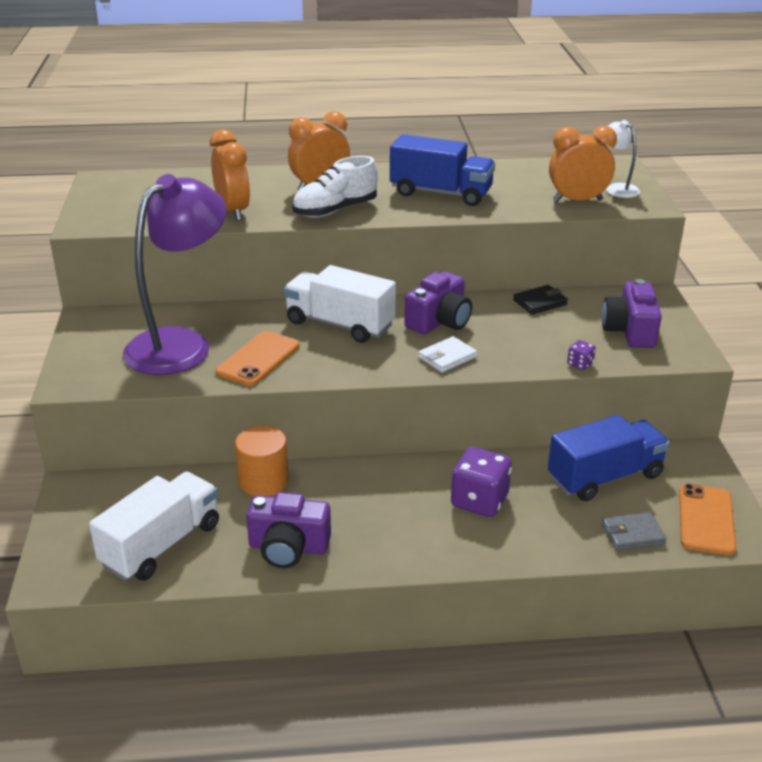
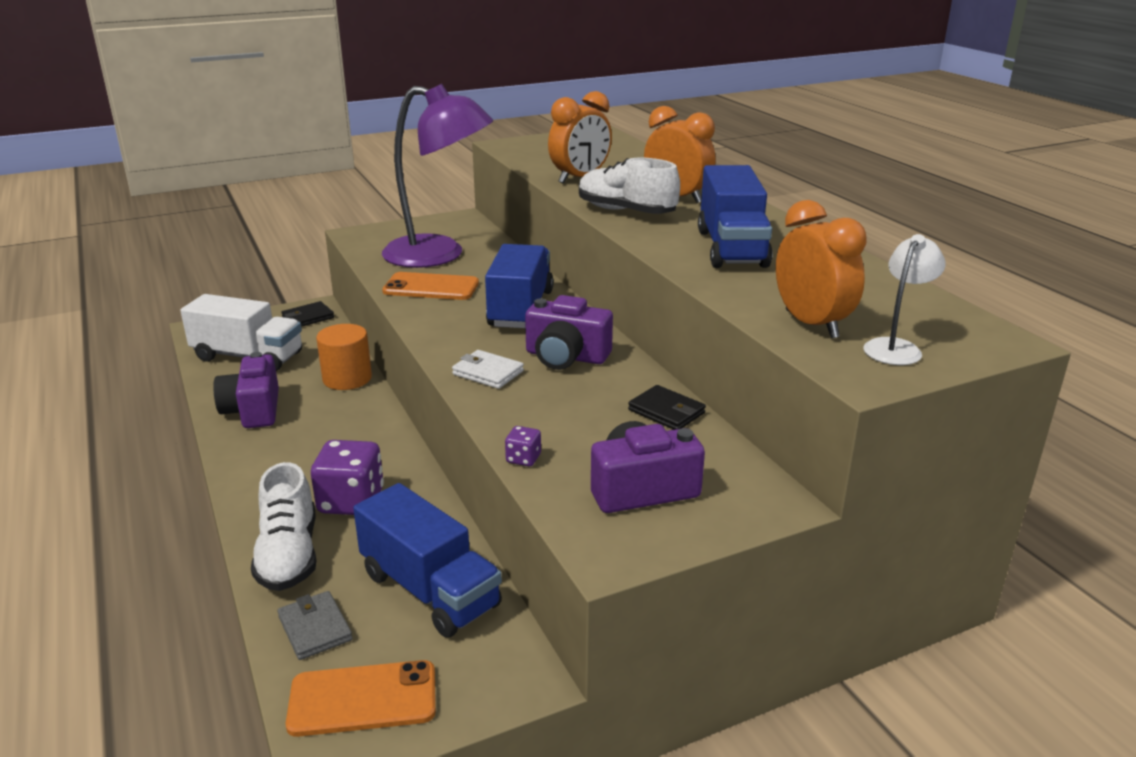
camera: 70 degrees right, 5 degrees down
(95, 494) = (308, 317): none -> black wallet
(339, 324) = (521, 309): white truck -> blue truck
(541, 540) = (289, 555): none -> white shoe

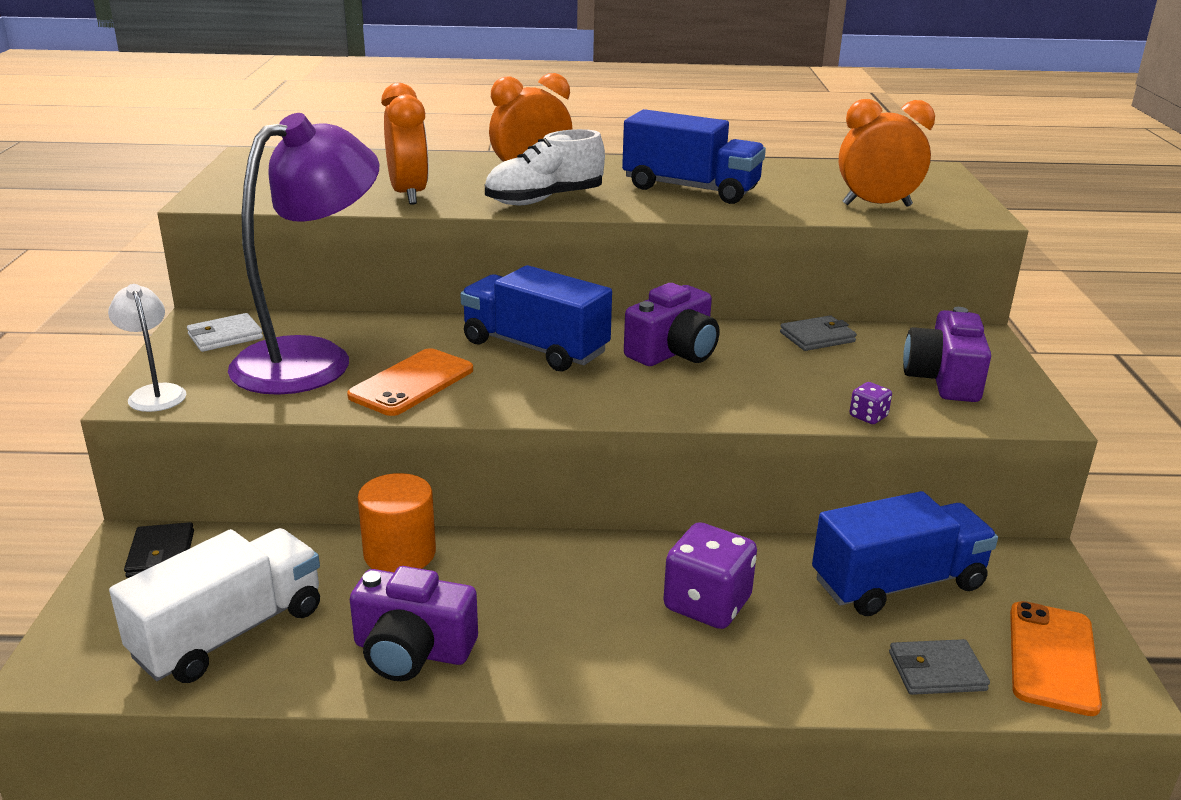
camera: 65 degrees left, 0 degrees up
(289, 555) = (794, 670): white shoe -> none
(488, 373) = (677, 396): white wallet -> white wallet (225, 336)
(666, 411) = (817, 337): black wallet -> grey wallet
(896, 347) = (932, 195): white lamp -> white lamp (155, 393)

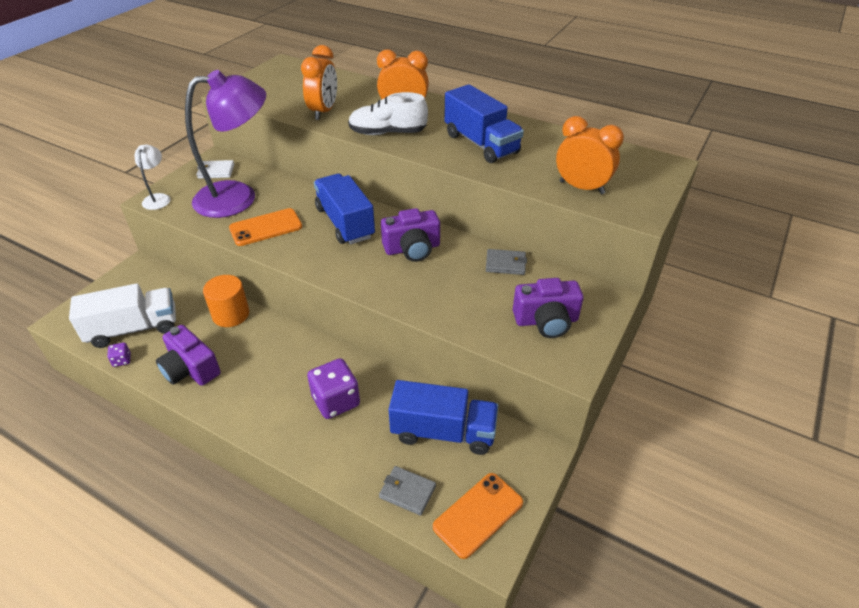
camera: 30 degrees right, 15 degrees up
(161, 554) = (142, 277): black wallet -> none
(868, 416) = (468, 331): purple dice -> purple dice (122, 360)
(943, 379) = (546, 321): purple camera -> purple camera turned 135 degrees counterclockwise

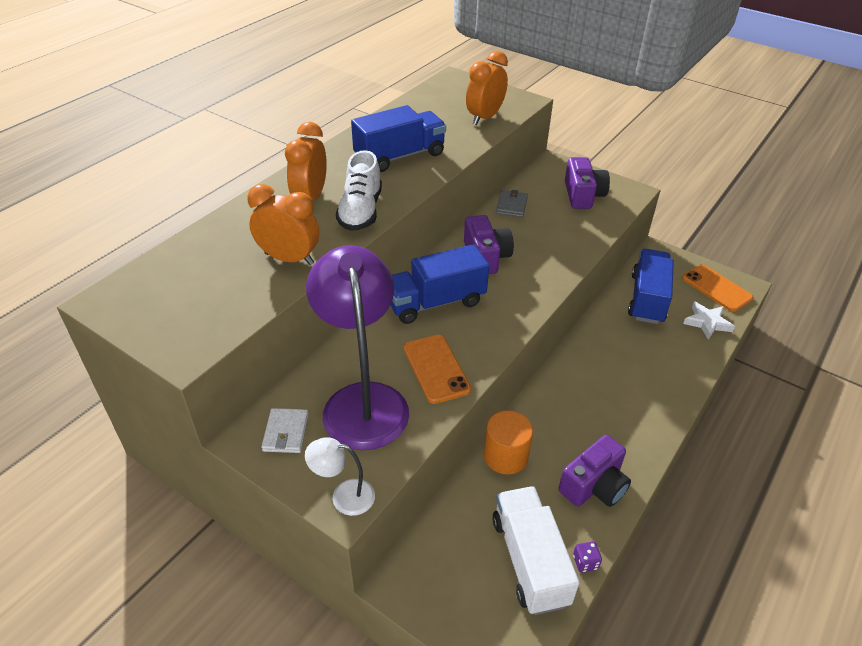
camera: 85 degrees left, 0 degrees up
(336, 401) = (624, 363): purple dice -> none
(407, 492) = (707, 322): grey wallet -> white star

